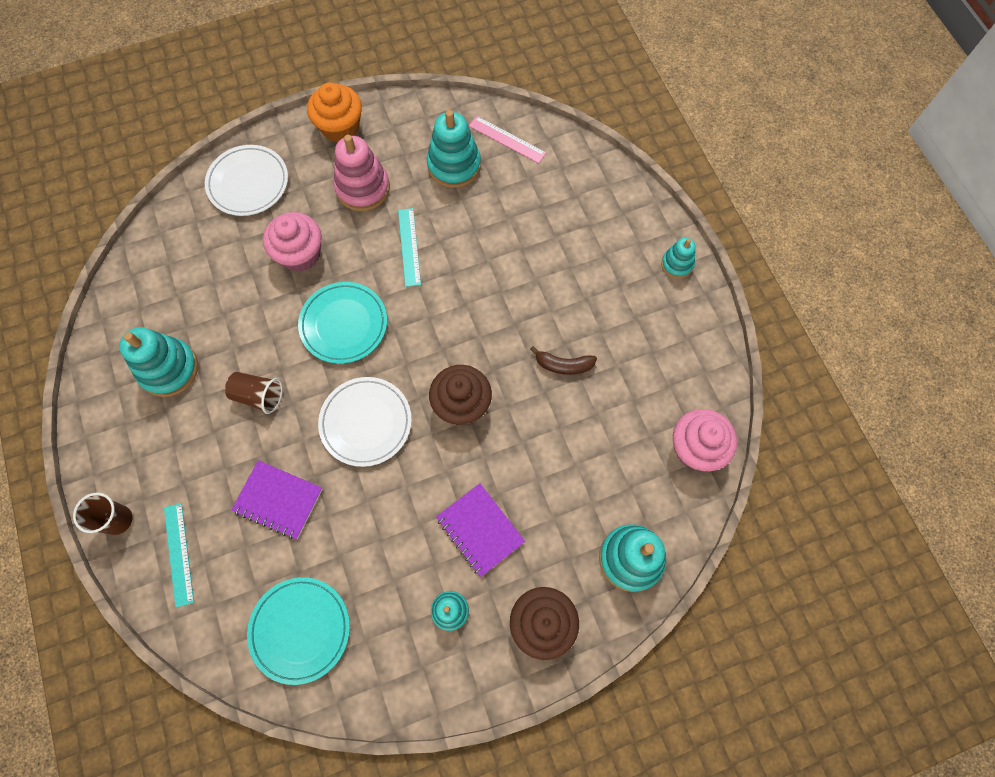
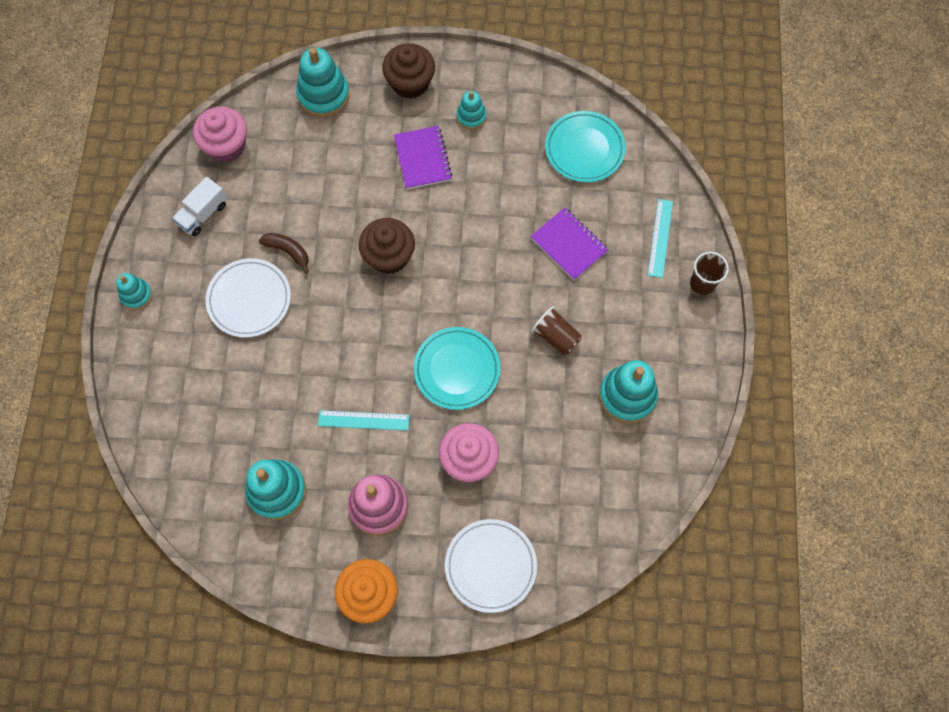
camera: 155 degrees left, 0 degrees up
(366, 422) = (474, 275): white plate -> white plate (249, 299)
(409, 247) = (363, 420): turquoise ruler -> turquoise ruler turned 75 degrees clockwise
(507, 139) = (208, 497): pink ruler -> none
(669, 365) = (203, 214): none -> white truck

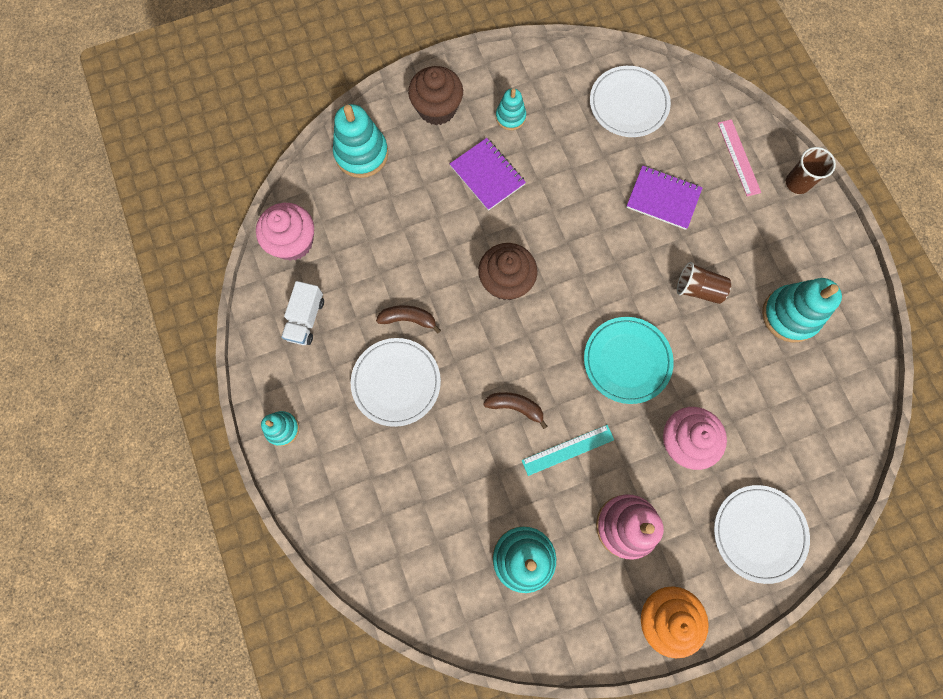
camera: 25 degrees left, 5 degrees up
(338, 364) = (515, 407): none -> brown banana
(584, 149) = (628, 104): turquoise plate -> white plate
(660, 238) = (738, 157): turquoise ruler -> pink ruler

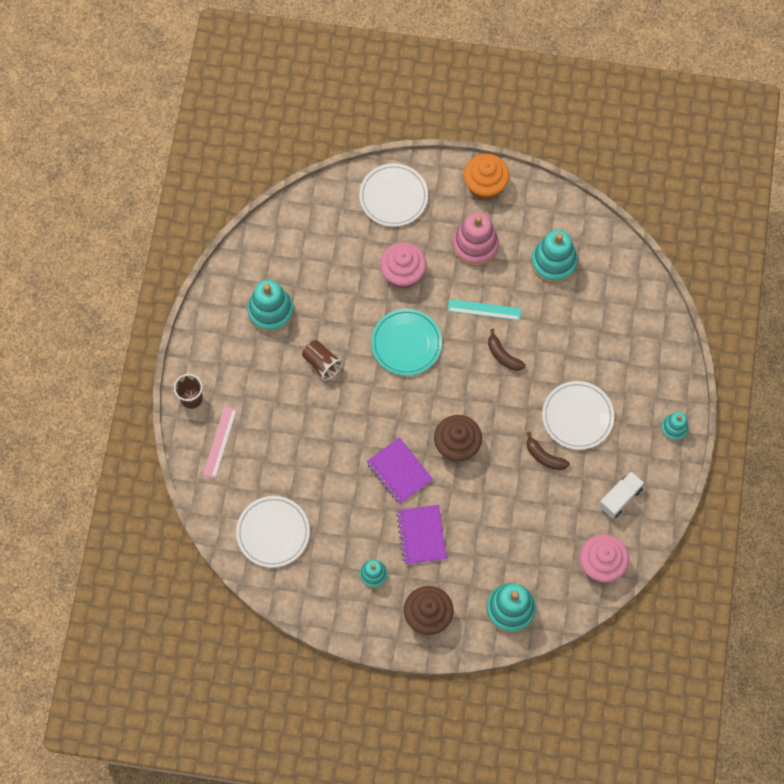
camera: 150 degrees left, 5 degrees down
(663, 198) = (300, 442): purple notebook -> purple notebook (399, 471)

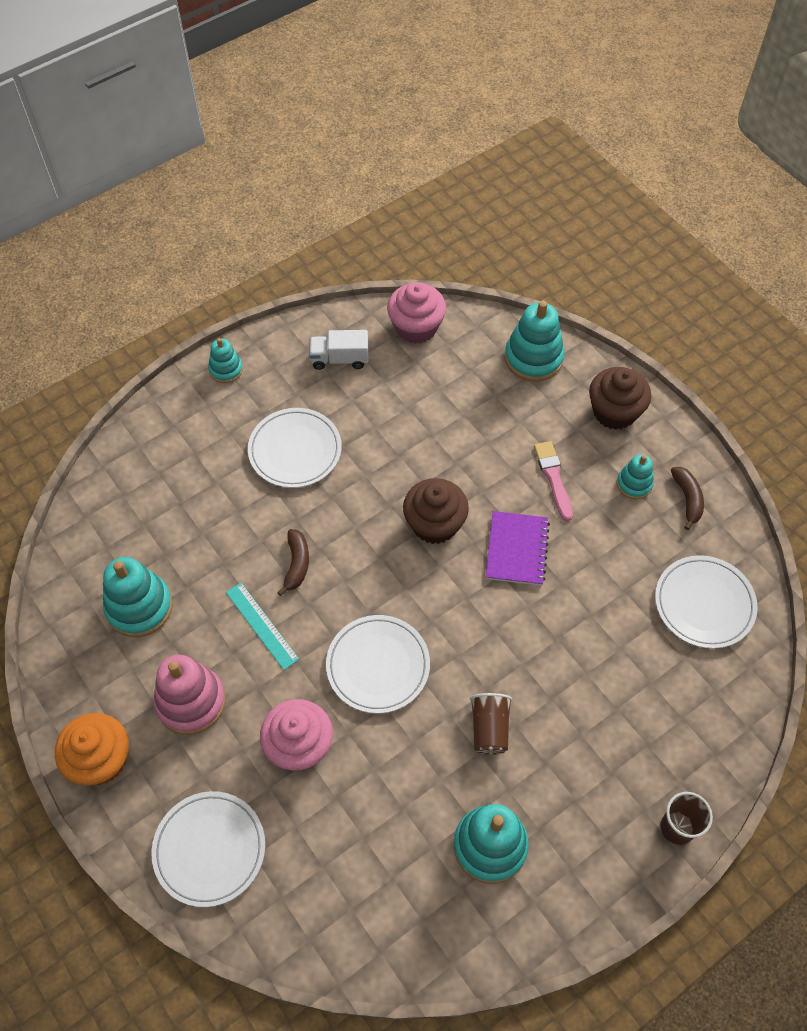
camera: 135 degrees left, 10 degrees down
(220, 442) = (684, 747): pink ruler -> none
(406, 343) = (378, 666): turquoise plate -> white plate
(421, 535) = (553, 478): purple notebook -> pink brush
(544, 456) = (365, 444): brown banana -> brown banana (687, 499)

